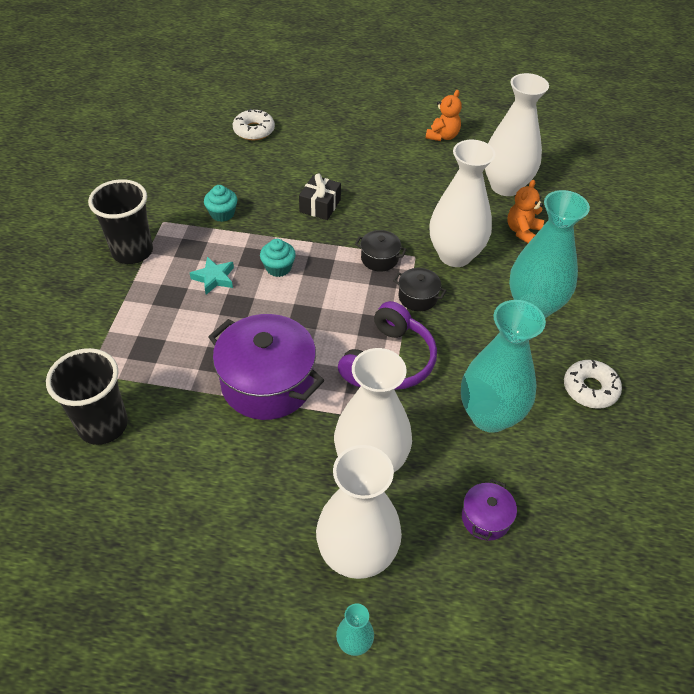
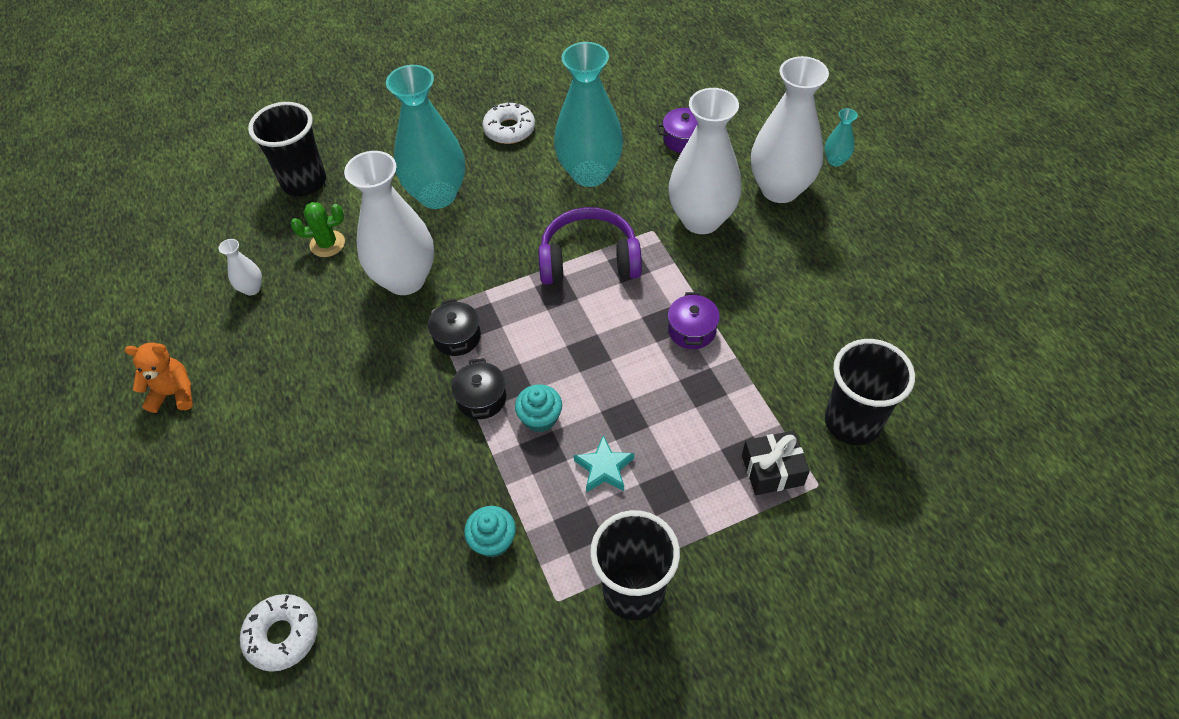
camera: 120 degrees left, 5 degrees up
(267, 383) = (692, 330): purple pot -> purple pot, size x0.47
(320, 206) = (405, 443): black gift -> black gift (772, 470)
(418, 297) = (490, 279): black pot -> black pot (481, 398)
(505, 186) = (252, 288): white vase -> white vase, size x0.42
(522, 231) = (327, 244): orange teddy bear -> green cactus
(602, 242) = (304, 182): none -> black cup

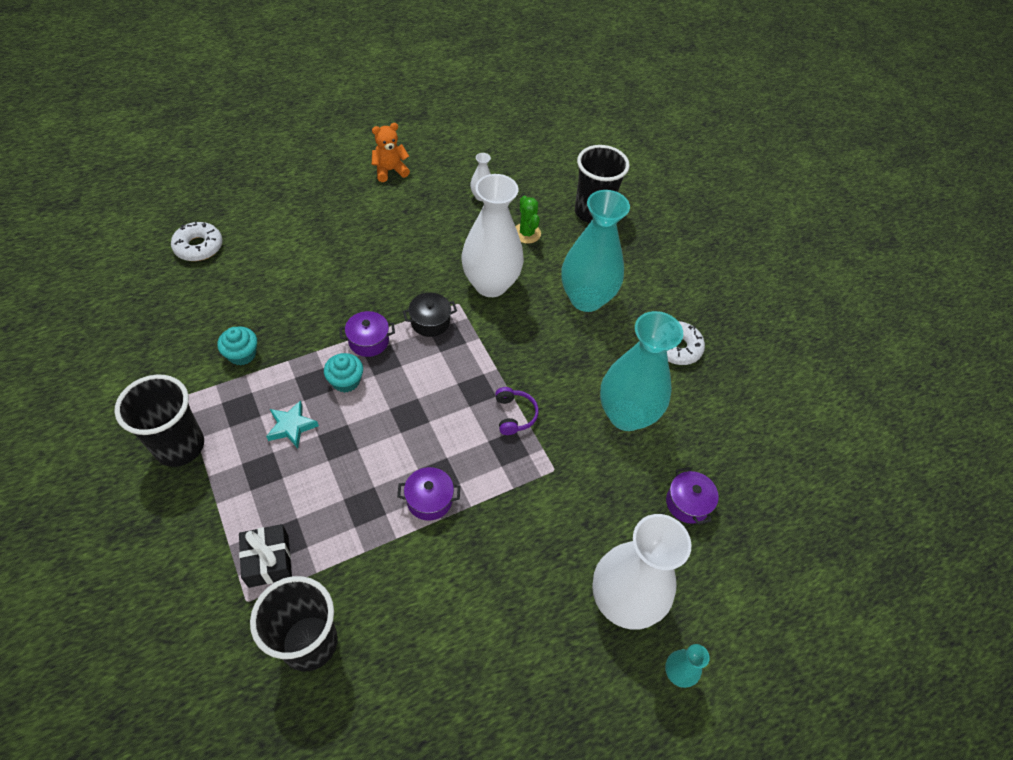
camera: 80 degrees right, 0 degrees up
(174, 393) = (390, 170): orange teddy bear -> orange teddy bear turned 105 degrees counterclockwise
(481, 398) = (368, 341): black pot -> purple pot
(589, 260) = (514, 415): purple headphones -> purple headphones, size x0.51
(701, 219) = (571, 515): white vase -> none

